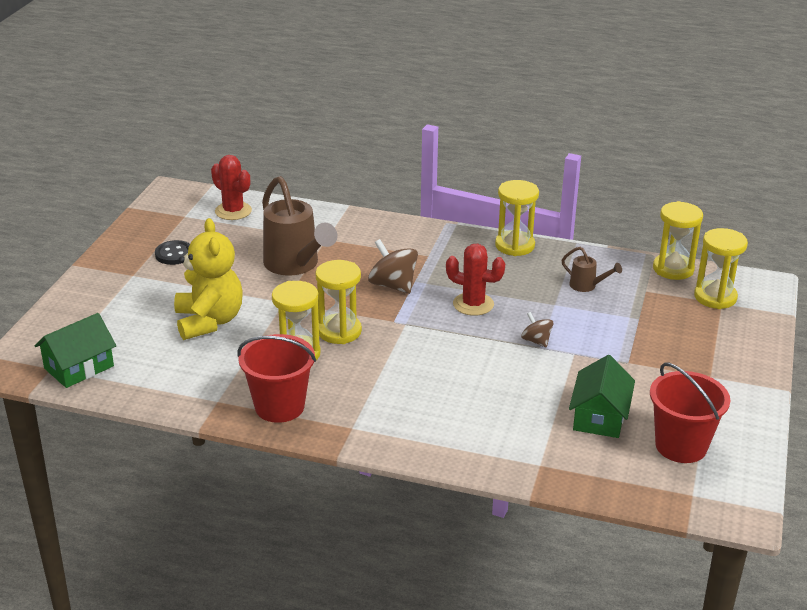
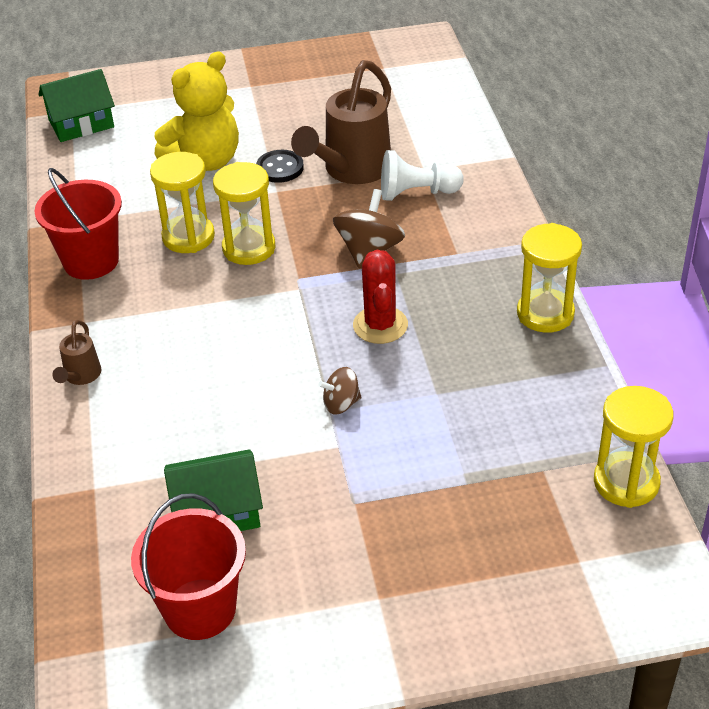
camera: 65 degrees right, 10 degrees up
(79, 367) = (81, 123): green house -> green house turned 45 degrees counterclockwise
(174, 254) = (307, 92): black button -> black button (280, 168)
(233, 211) = (421, 90): red cactus -> none
(349, 249) = (416, 193): none -> white pawn
(536, 341) = (341, 404): brown spinning top -> brown spinning top turned 135 degrees counterclockwise
(587, 286) = (505, 409): brown watering can -> brown watering can (80, 377)
(715, 297) = (588, 550): yellow hourglass -> none

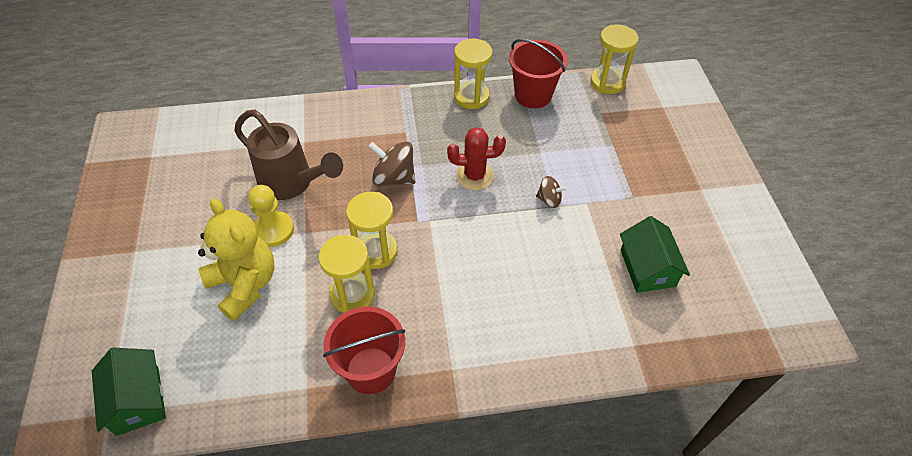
camera: 90 degrees left, 10 degrees up
(80, 377) = (518, 365): brown watering can -> none
(200, 609) = (726, 276): red bucket -> red bucket (533, 95)
(280, 168) = (273, 230): black button -> yellow pawn
(341, 404) = (549, 200): brown spinning top -> brown spinning top turned 60 degrees counterclockwise
(416, 193) = (332, 147): white pawn -> none

